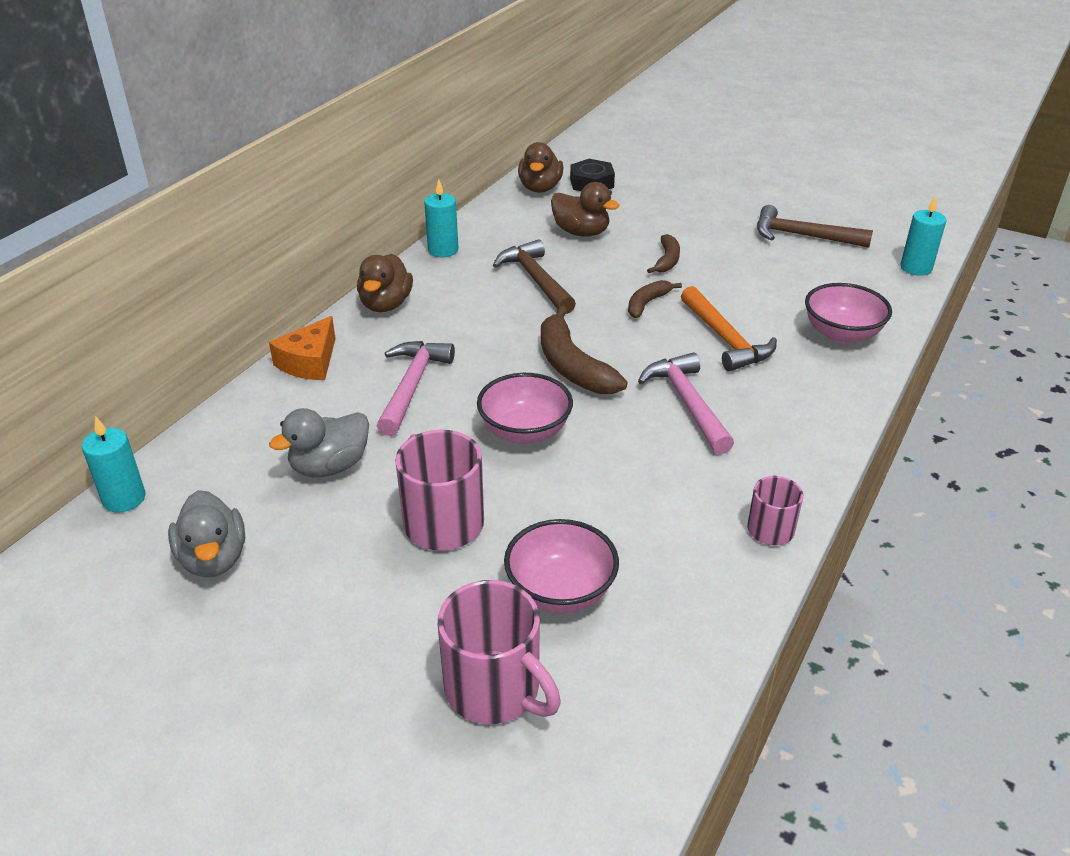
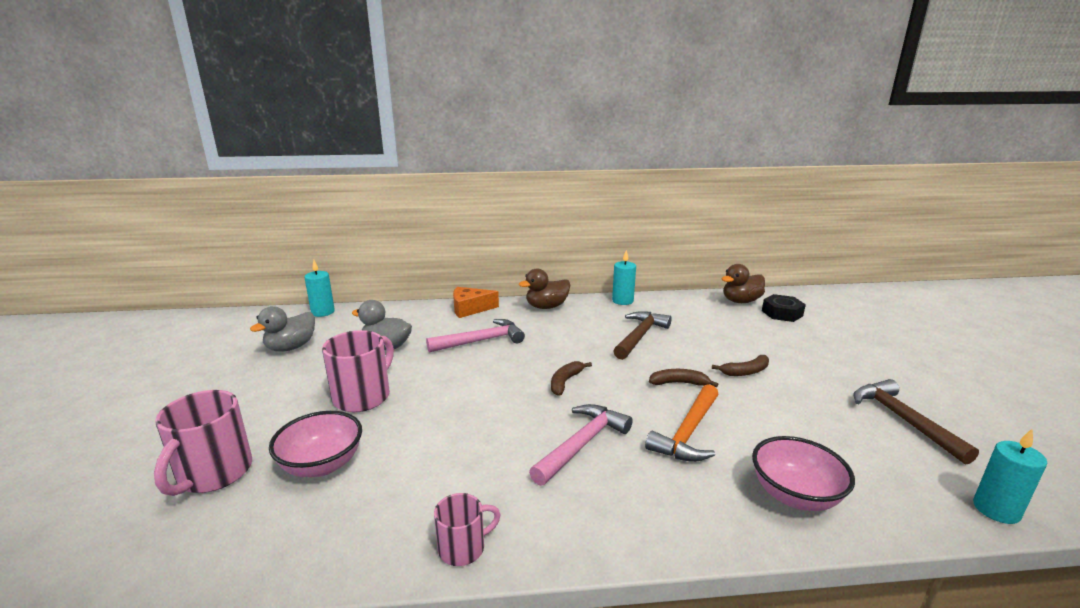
camera: 55 degrees right, 15 degrees down
(525, 431) = (476, 391): pink bowl -> none
(572, 366) = (565, 382): brown banana -> brown banana, size x0.57
(581, 232) = (718, 330): brown duck -> none

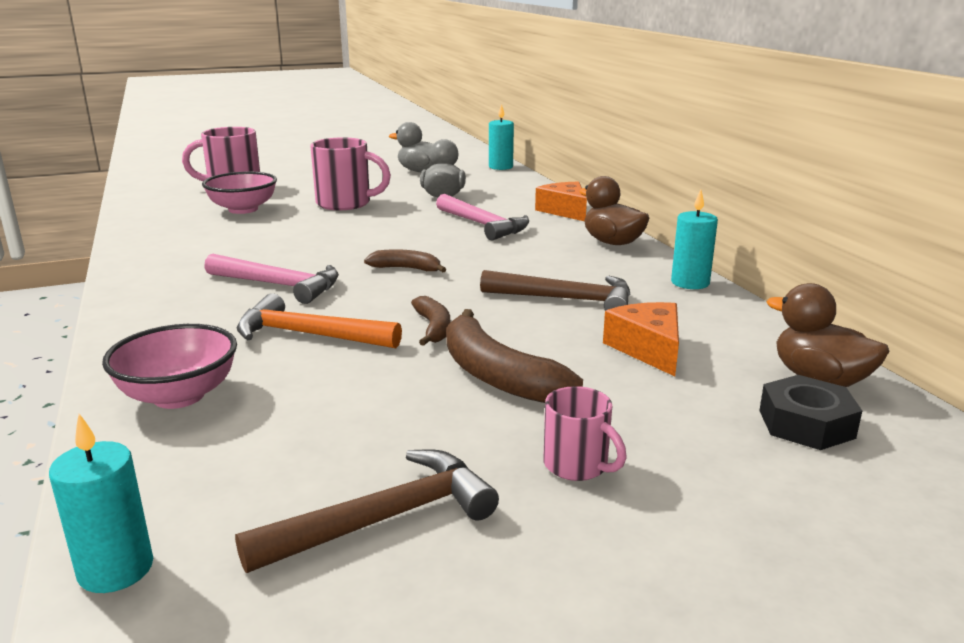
camera: 75 degrees right, 0 degrees up
(463, 548) = (137, 259): pink mug -> pink mug (577, 465)
(710, 328) = (648, 349): none -> orange cheese
(745, 372) = (496, 375): brown banana -> brown banana, size x1.77

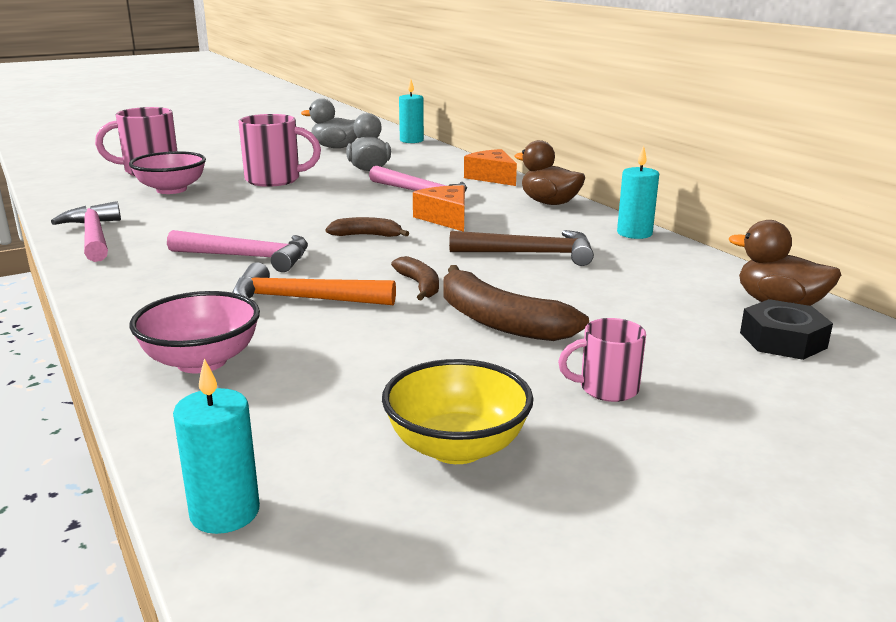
camera: 10 degrees left, 0 degrees up
(148, 254) = (94, 236): none -> pink hammer
(384, 519) = (457, 447): brown hammer -> yellow bowl
(577, 465) = (606, 389): pink mug -> pink mug turned 135 degrees clockwise
(648, 349) = (623, 290): orange cheese -> orange cheese (445, 218)

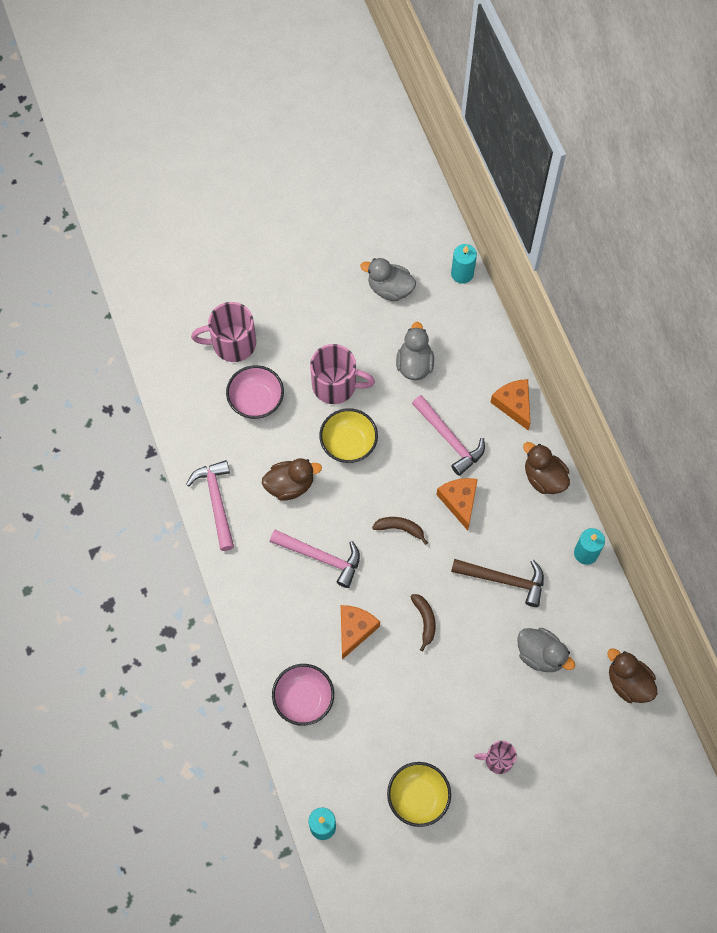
camera: 10 degrees right, 45 degrees up
(207, 223) = (290, 485): none -> brown duck
(291, 201) = (348, 444): none -> yellow bowl
(302, 299) = (355, 630): orange hammer -> orange cheese
(498, 321) = (461, 678): brown banana -> none
(620, 295) = (540, 655): none -> grey duck
(783, 340) = (608, 725): black nut -> none

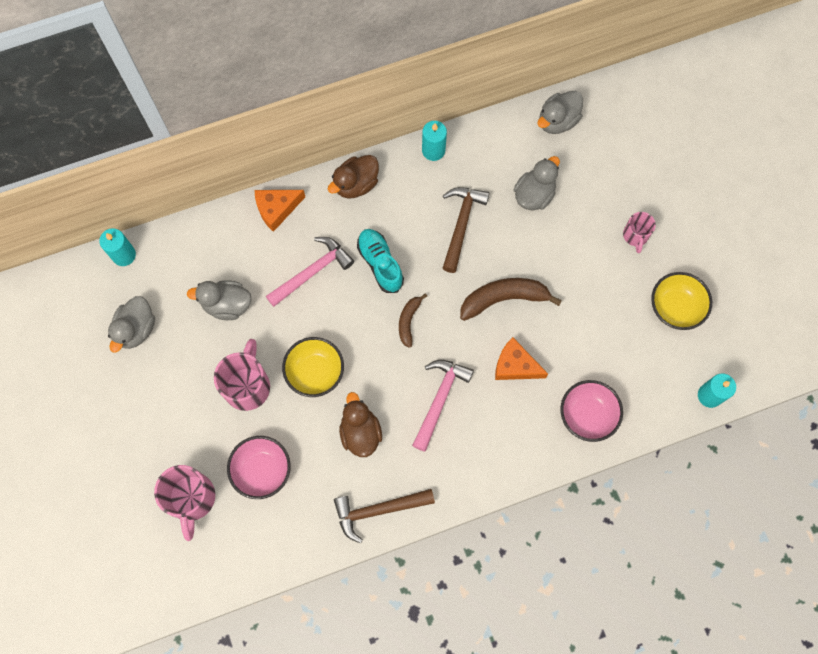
camera: 90 degrees left, 5 degrees up
(216, 502) = (378, 510): pink hammer -> brown hammer
(425, 621) = (504, 298): brown banana -> brown banana, size x1.77
(459, 501) = (380, 263): orange cheese -> turquoise shoe
(628, 682) = (557, 121): brown duck -> grey duck

